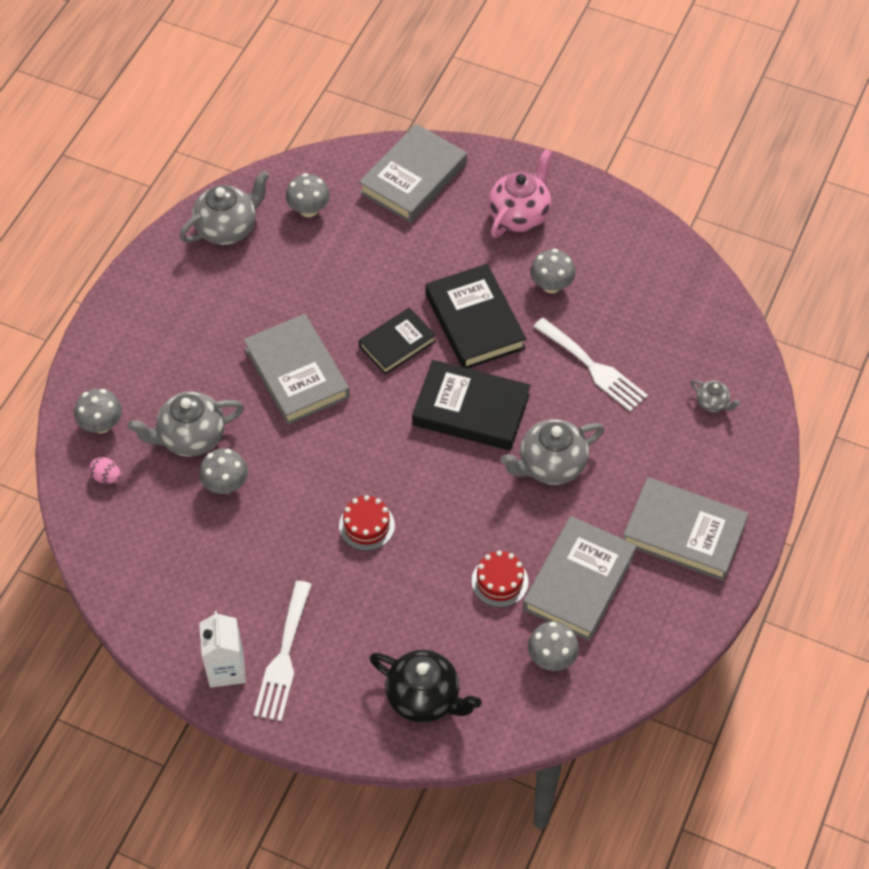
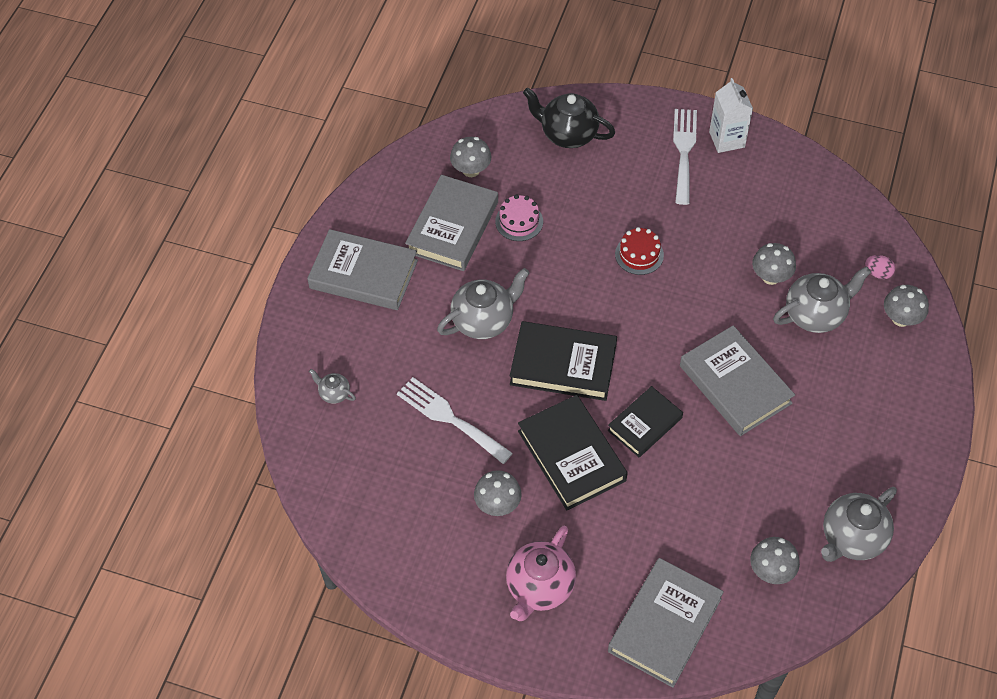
camera: 175 degrees right, 0 degrees up
(499, 581) = (519, 221): red cake -> pink cake

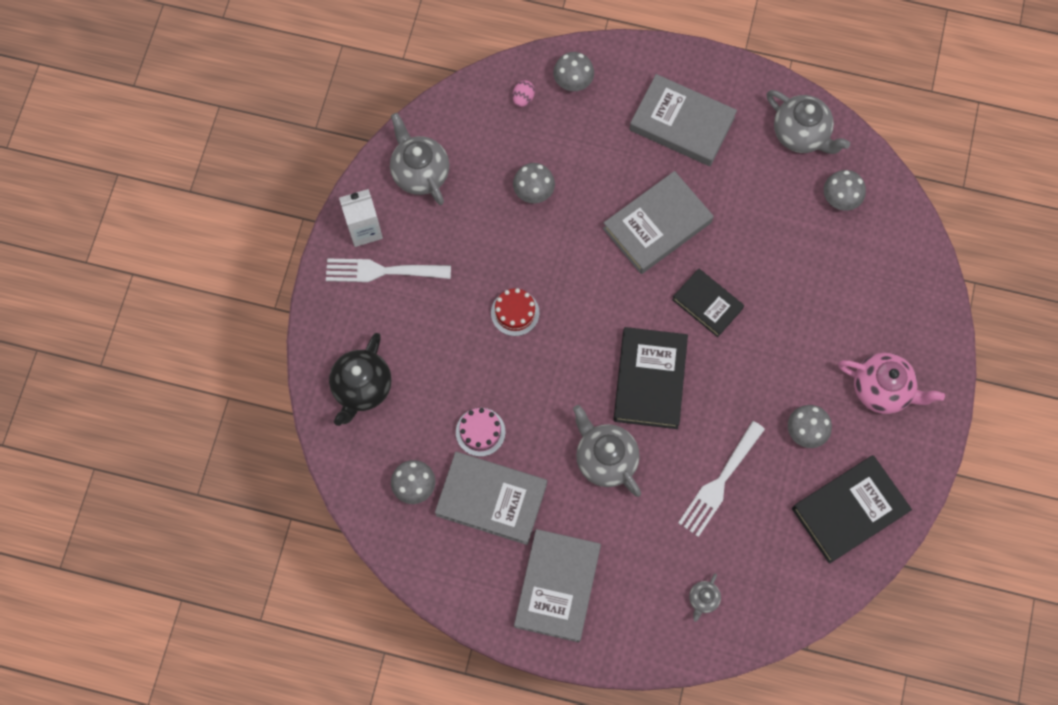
camera: 95 degrees left, 15 degrees up
(571, 456) = (747, 368): black book -> black book (849, 510)
(664, 625) = (901, 284): grey book -> grey book (682, 123)
(815, 314) = (574, 154): grey teapot -> grey teapot (420, 173)

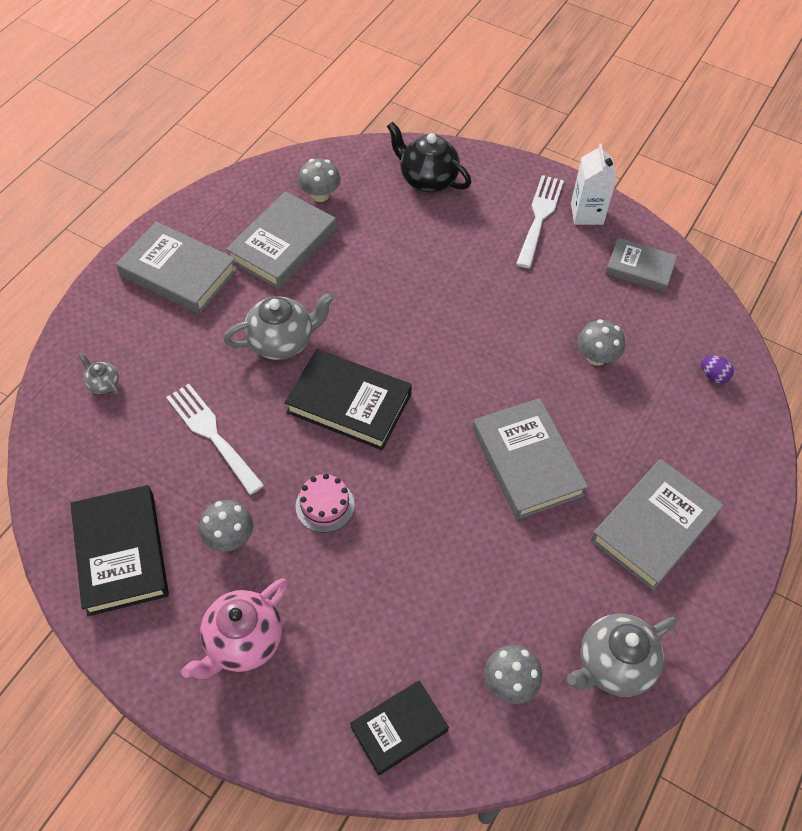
camera: 105 degrees right, 15 degrees down
(420, 173) = (639, 268): grey teapot -> grey book
(480, 432) = (351, 252): pink cake -> pink cake (325, 505)
(515, 312) = (463, 308): red cake -> none
(523, 98) = (713, 376): pink egg -> purple egg
(573, 82) = (728, 429): grey mushroom -> none
(707, 304) = (416, 484): black book -> black book (399, 728)

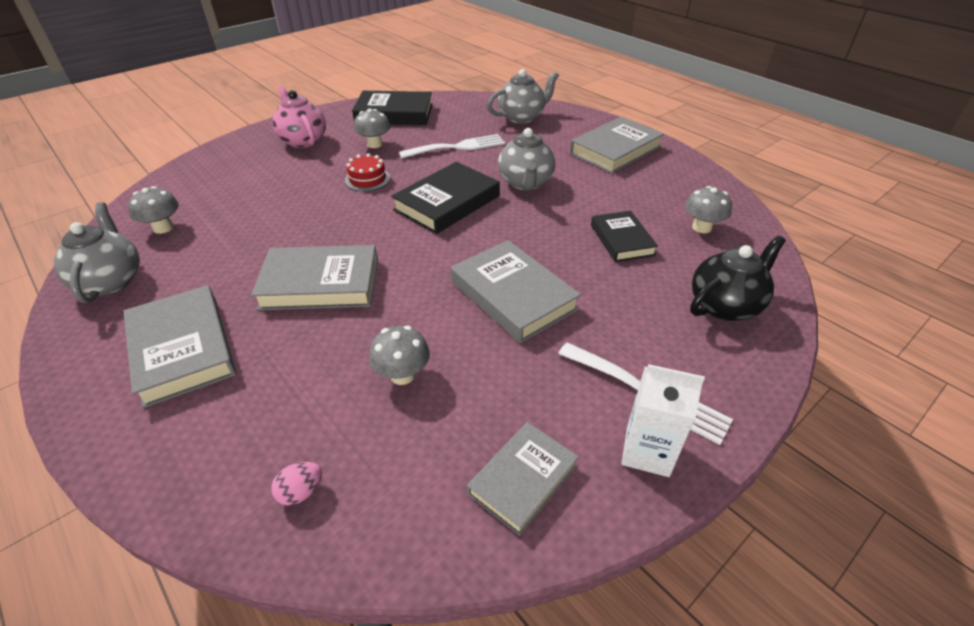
camera: 110 degrees right, 15 degrees down
(103, 384) = (521, 118): grey teapot -> grey teapot, size x2.03
(283, 245) = (636, 198): grey book -> grey book (513, 295)
(325, 505) = (367, 179): pink cake -> red cake
(399, 728) = (192, 180): black book -> black book (622, 240)
(713, 376) = (301, 492): purple egg -> pink egg

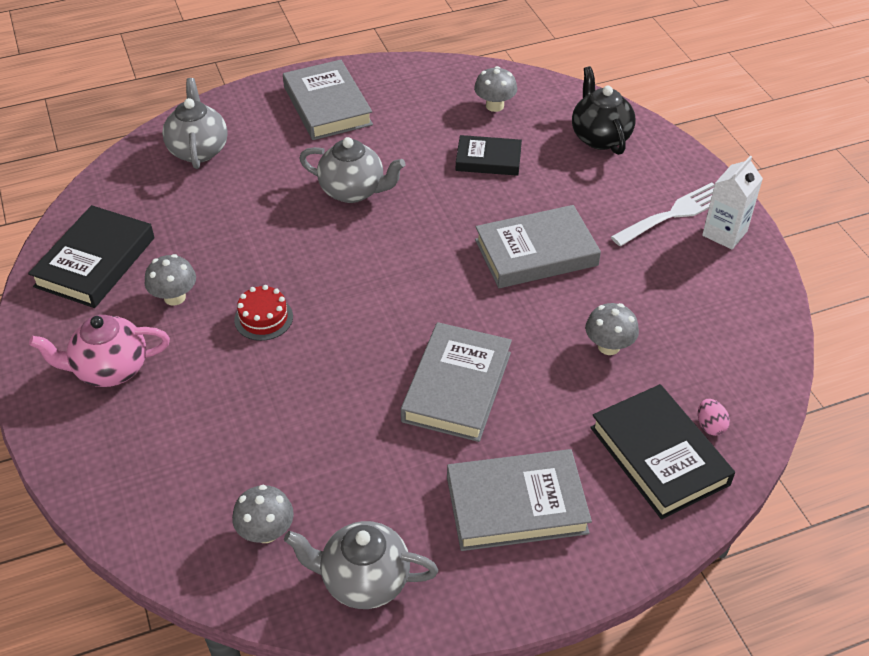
camera: 70 degrees left, 5 degrees up
(447, 203) = (358, 261): black book -> black book (659, 456)
(457, 147) = (236, 223): white fork -> none
(523, 479) = (730, 301): grey book -> none

